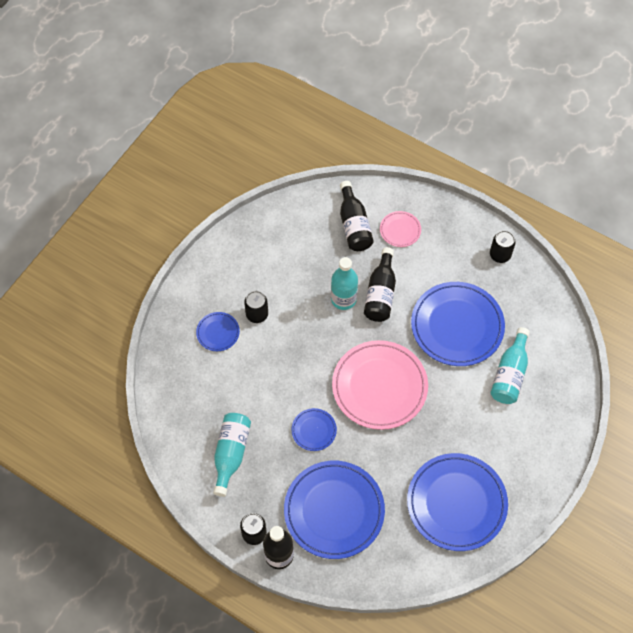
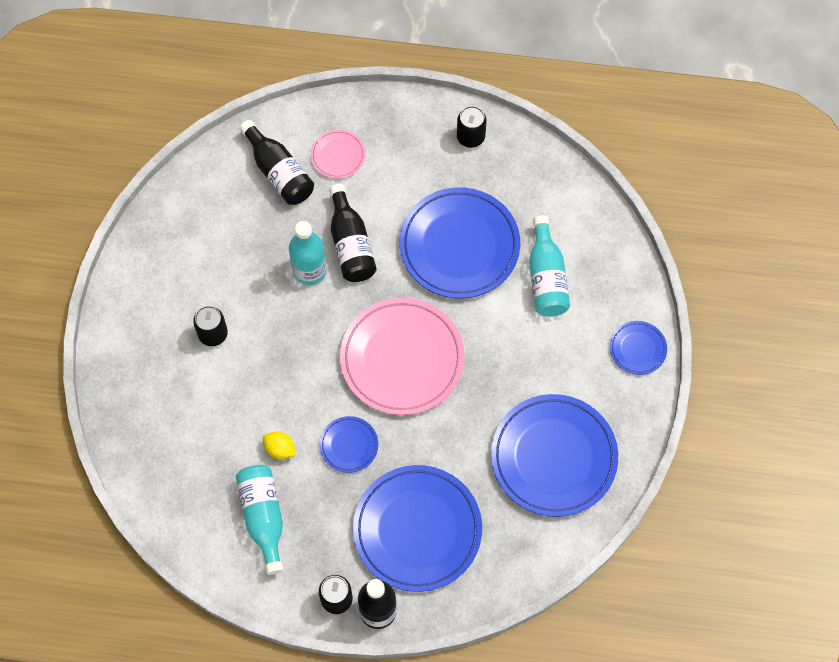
camera: 25 degrees left, 5 degrees up
(218, 332) = (175, 377): blue plate -> blue plate (637, 349)
(265, 412) = (280, 449): none -> yellow lemon

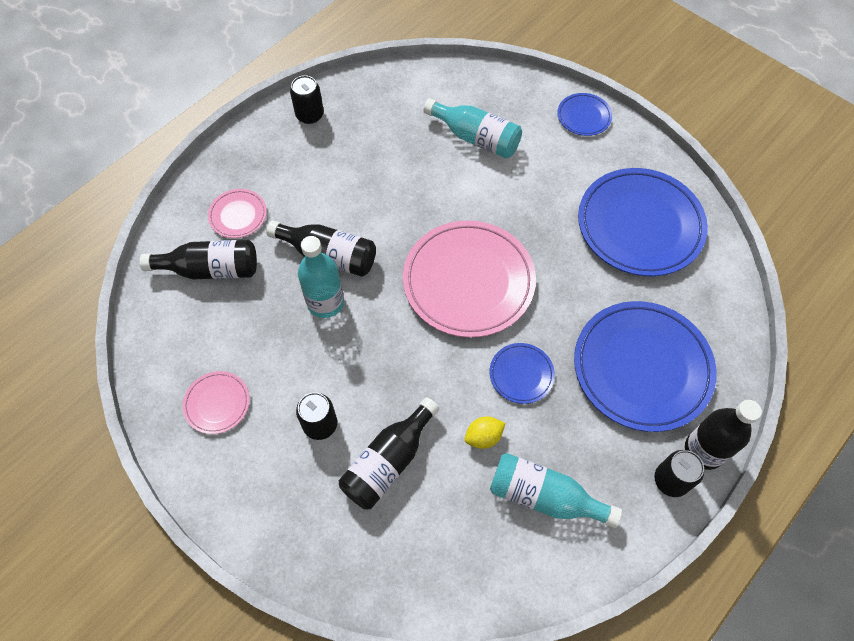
camera: 55 degrees left, 5 degrees down
(181, 256) = (217, 403): none -> pink plate
(217, 397) = (388, 462): none -> black bottle
(459, 246) = (398, 178): blue plate -> none

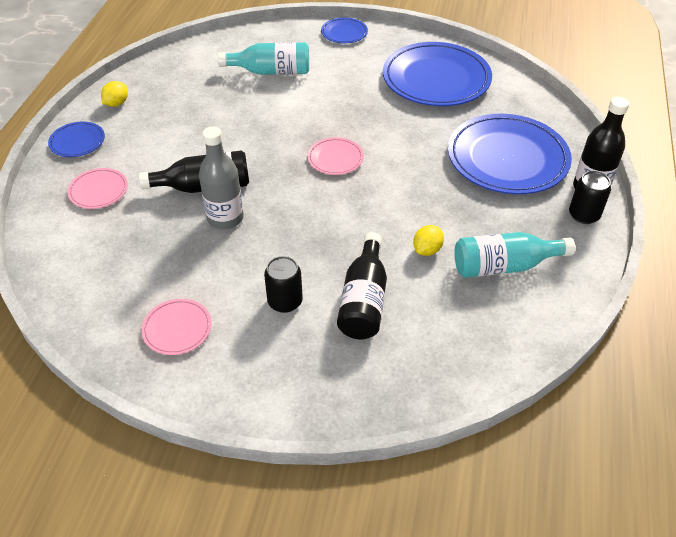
camera: 30 degrees left, 15 degrees down
(211, 269) = (99, 237): black bottle -> none
(310, 115) = (117, 103): black can -> yellow lemon
(325, 302) = (225, 218): turquoise bottle -> grey bottle
(468, 281) = (335, 158): pink plate -> pink plate, size x0.46
(521, 374) = (423, 198): blue plate -> blue plate (77, 142)

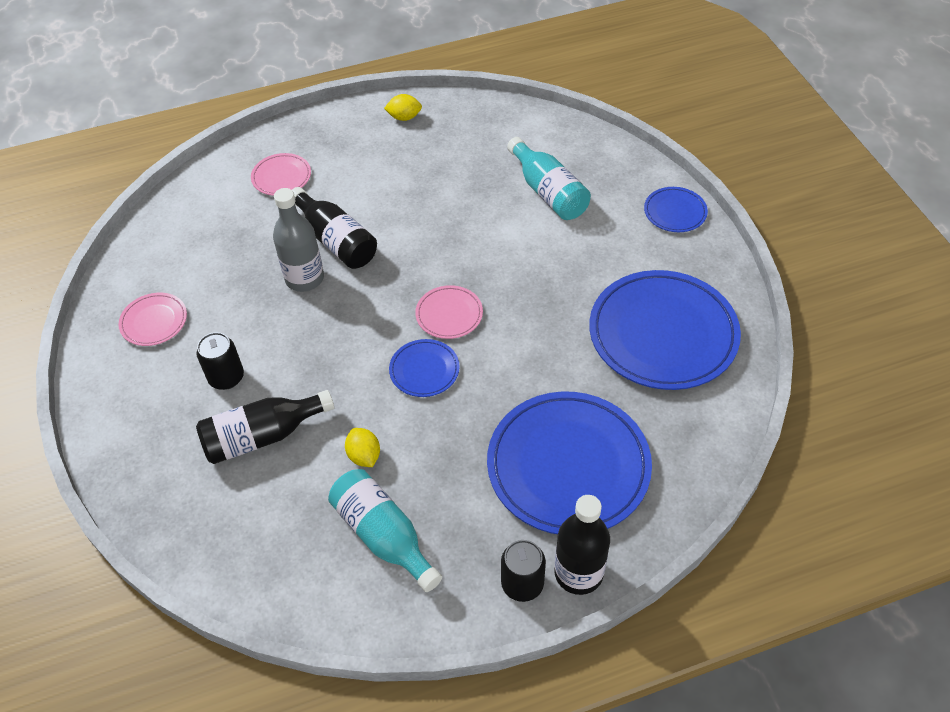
camera: 60 degrees right, 5 degrees up
(77, 142) = (333, 126): blue plate -> blue plate (424, 370)
(427, 250) = (364, 456): yellow lemon -> yellow lemon turned 60 degrees clockwise

